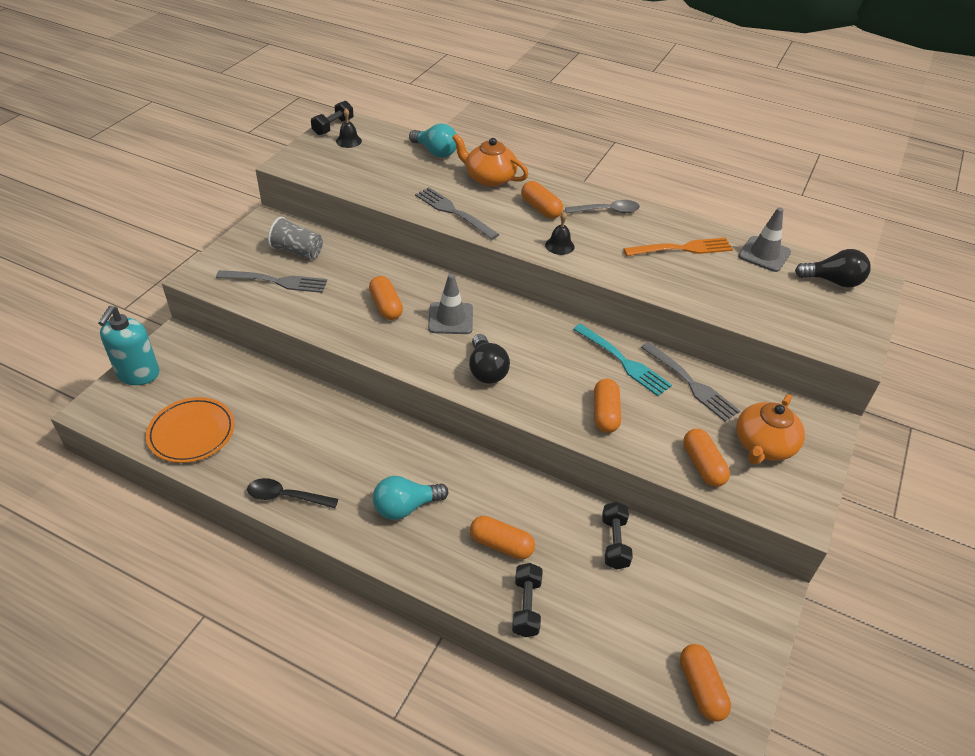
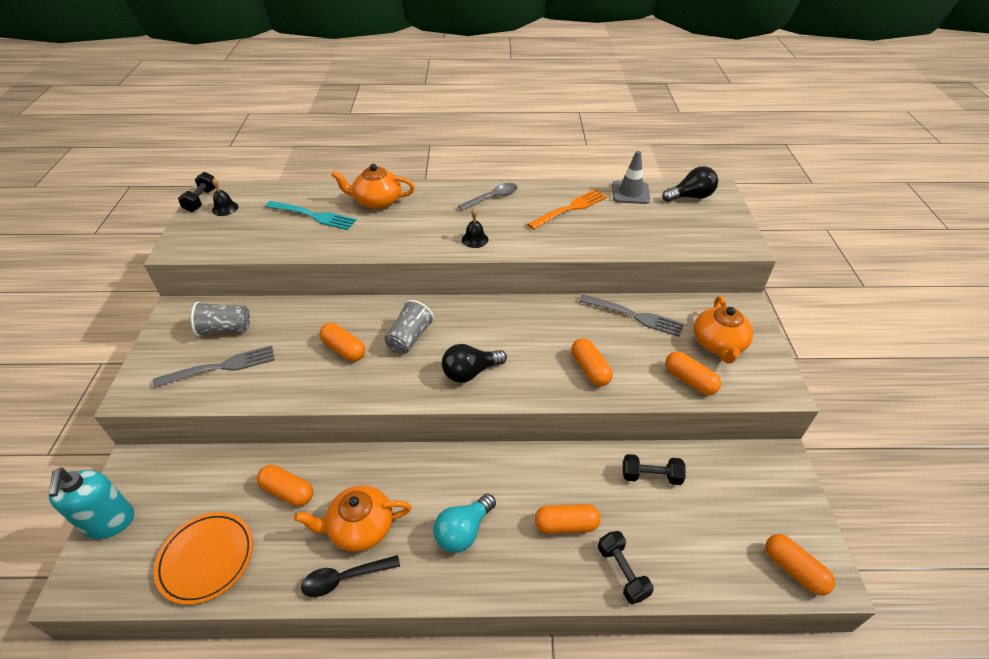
camera: 25 degrees left, 0 degrees up
(321, 464) = (360, 527): none -> orange teapot
(435, 152) = (314, 194): turquoise light bulb -> none
(450, 318) = (409, 338): grey traffic cone -> grey cup
(453, 212) = (365, 241): grey fork -> none
(486, 370) = (470, 372): black light bulb -> black light bulb turned 105 degrees clockwise
(540, 208) = (438, 213): orange capsule -> orange capsule (288, 491)
(614, 542) = (651, 476): black dumbbell -> black dumbbell turned 60 degrees counterclockwise
(623, 361) = (573, 318): turquoise fork -> turquoise fork (313, 216)

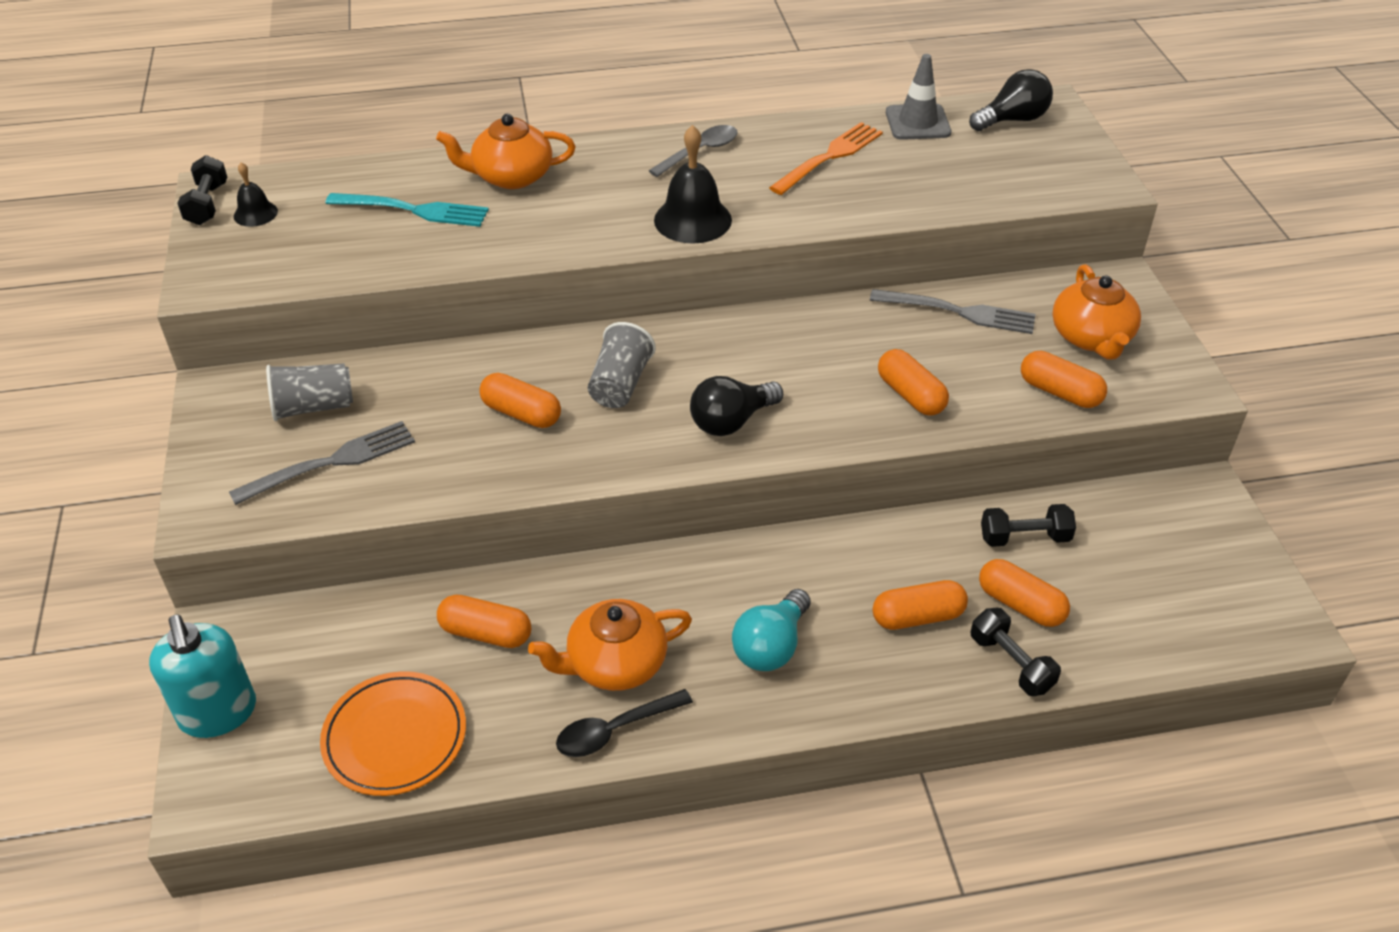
camera: 10 degrees left, 0 degrees up
(475, 239) = (692, 220): black bell -> black bell, size x1.79
(794, 569) = (1243, 625): orange capsule -> orange capsule (1020, 604)

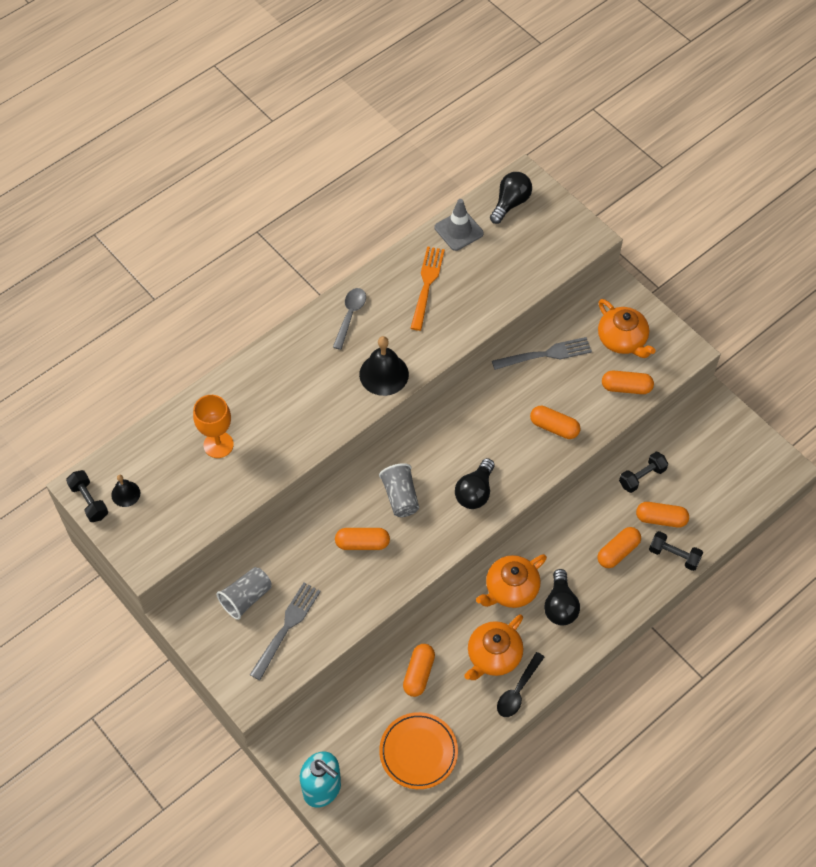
camera: 30 degrees left, 15 degrees up
(413, 210) = (218, 445): turquoise fork -> orange goblet
(486, 633) = (419, 674): orange capsule -> orange capsule turned 60 degrees counterclockwise
(511, 176) = (254, 389): orange teapot -> orange teapot (510, 589)
(771, 646) = (560, 606): turquoise light bulb -> black light bulb

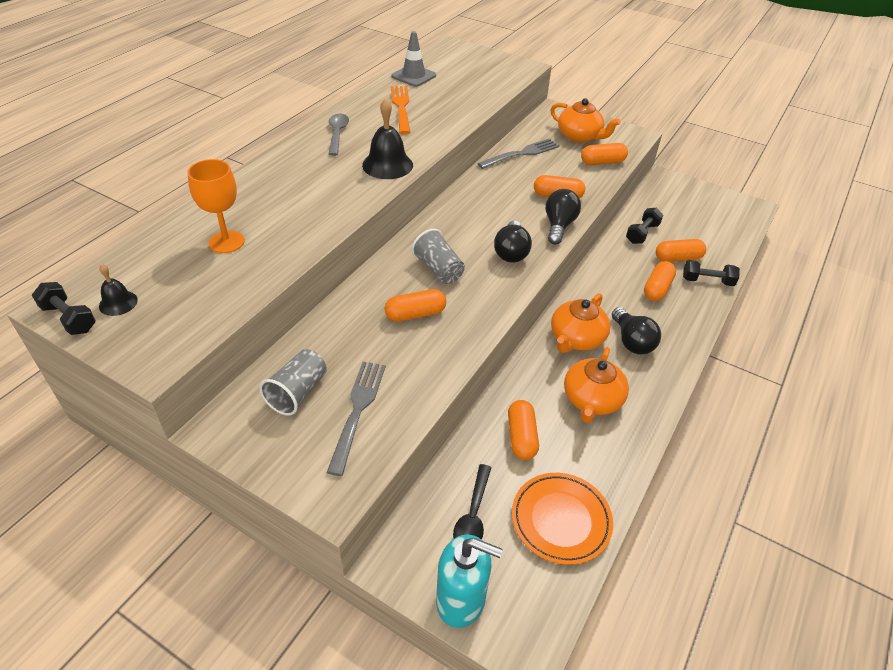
camera: 20 degrees left, 15 degrees down
(510, 203) = (449, 58): black light bulb -> black light bulb (559, 226)
(518, 690) = (635, 426): black spoon -> black spoon (473, 515)

